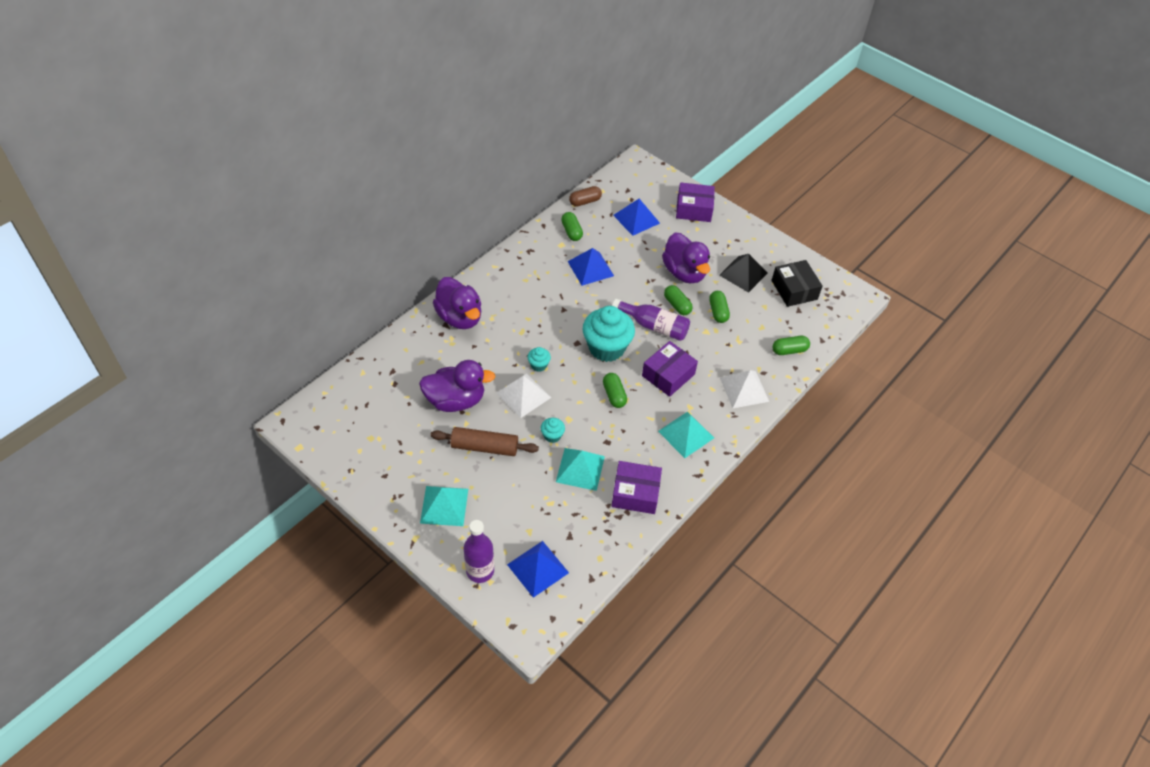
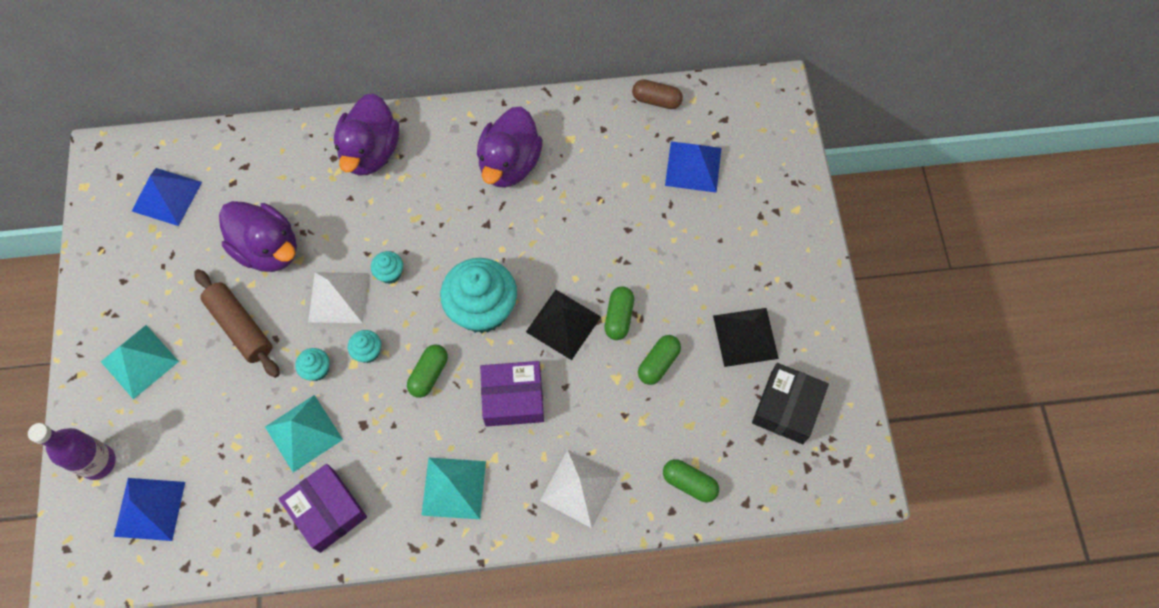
camera: 45 degrees right, 15 degrees up
(570, 408) = (368, 352): none -> turquoise cupcake
(571, 232) = (599, 130): green capsule -> none
(590, 268) = (570, 194): blue pyramid -> blue pyramid (166, 196)
(654, 326) = (563, 324): purple bottle -> black pyramid
(684, 272) = (674, 281): purple duck -> purple duck (509, 164)
(694, 209) = (779, 203): purple box -> none

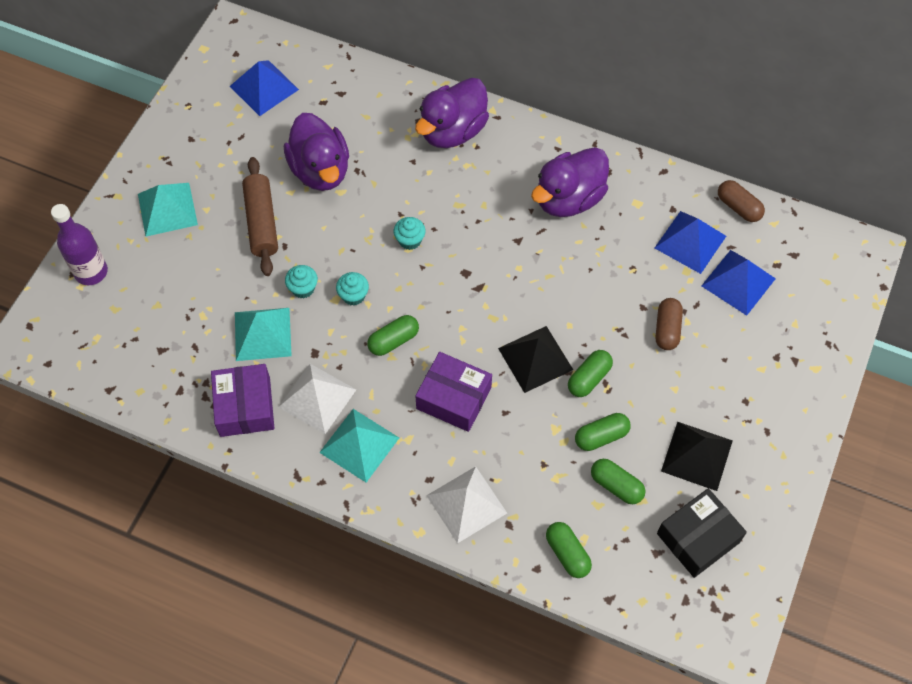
camera: 30 degrees right, 5 degrees down
(150, 508) = (109, 329): blue pyramid -> blue pyramid (690, 242)
(338, 297) = (355, 238): white pyramid -> white pyramid (317, 398)
(482, 309) = (471, 310): turquoise cupcake -> none
(659, 238) = (667, 329): none -> brown capsule
(695, 400) = (616, 485): none -> green capsule

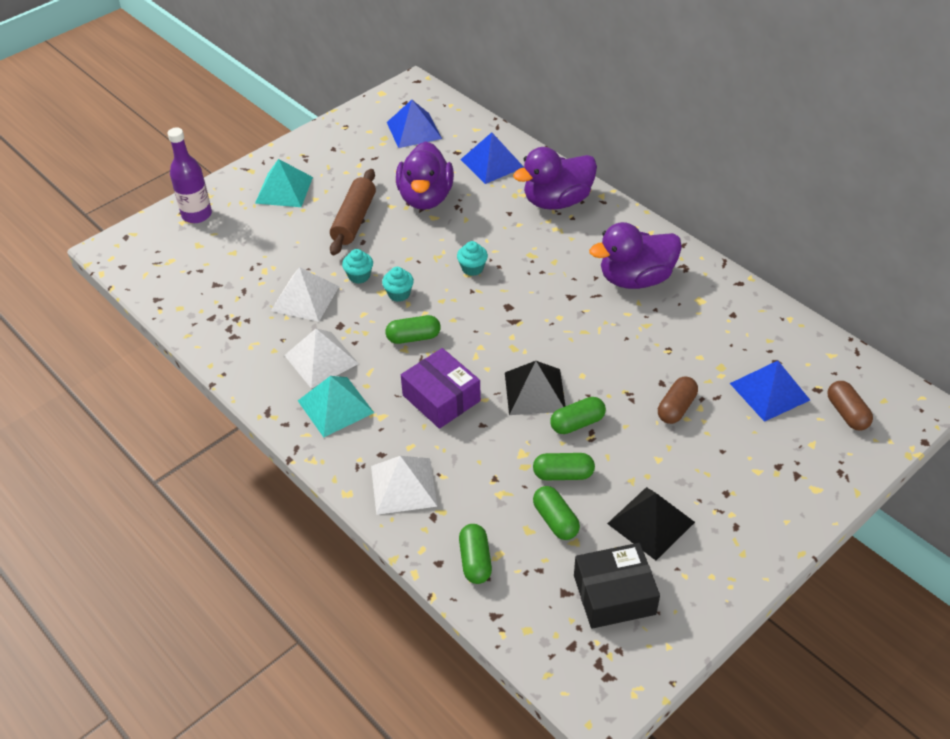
camera: 25 degrees right, 15 degrees down
(245, 406) = (257, 346): purple box -> none
(263, 333) = (305, 298): turquoise pyramid -> white pyramid
(690, 242) = (737, 345): blue pyramid -> blue pyramid (492, 163)
(738, 207) = (800, 332): brown capsule -> brown capsule (847, 413)

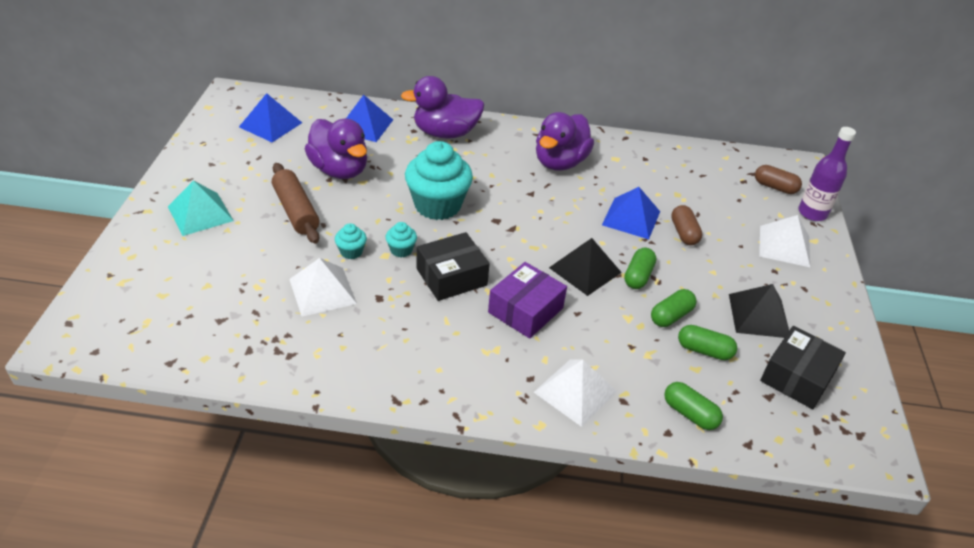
camera: 45 degrees left, 5 degrees down
(197, 215) = (130, 270): purple bottle -> purple bottle (812, 213)
(321, 359) = (394, 332): white pyramid -> white pyramid (784, 246)
(335, 406) = (450, 362): turquoise pyramid -> none
(413, 337) = (451, 277): green capsule -> black box
(441, 398) = (525, 310): purple box -> purple box turned 60 degrees counterclockwise
(472, 268) = (437, 205): turquoise cupcake -> turquoise cupcake, size x2.26
(557, 201) = (445, 133): purple duck -> purple duck turned 60 degrees clockwise
(769, 391) = (721, 195): blue pyramid -> blue pyramid (631, 218)

